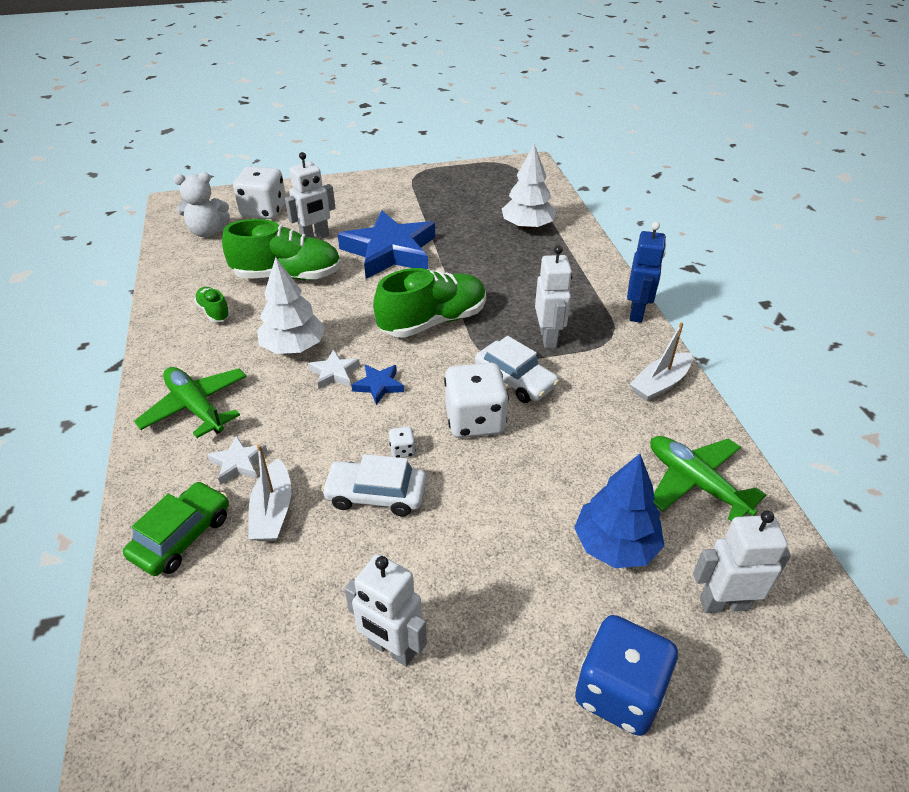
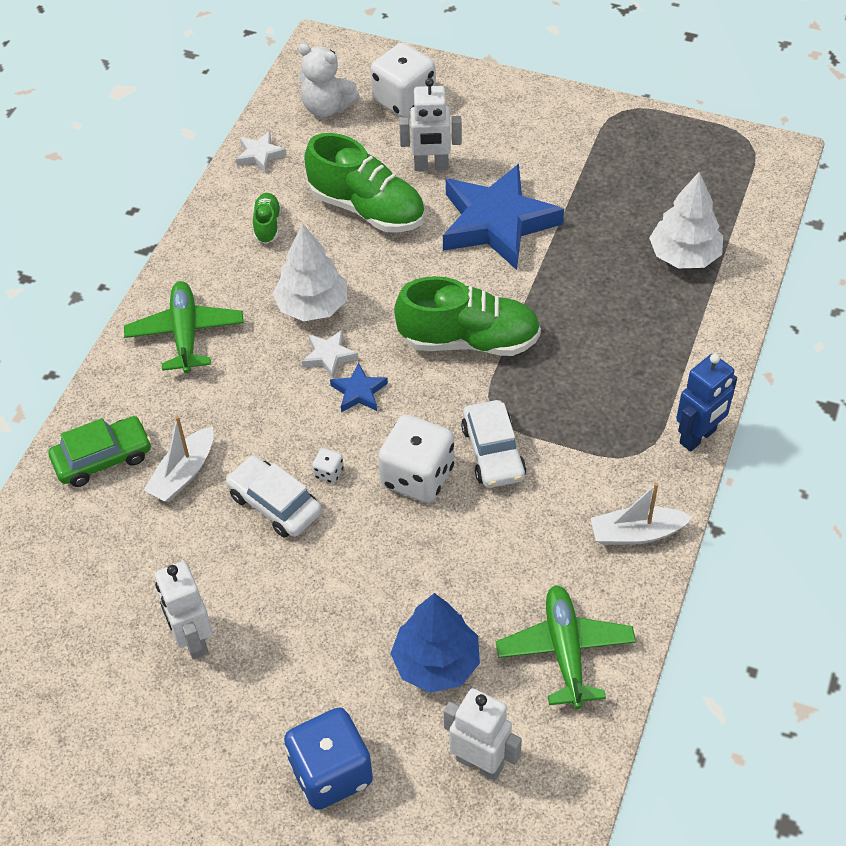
camera: 35 degrees right, 10 degrees up
(238, 463) = (185, 411): white star -> white star (260, 155)
(548, 338) = (571, 420): white robot -> none

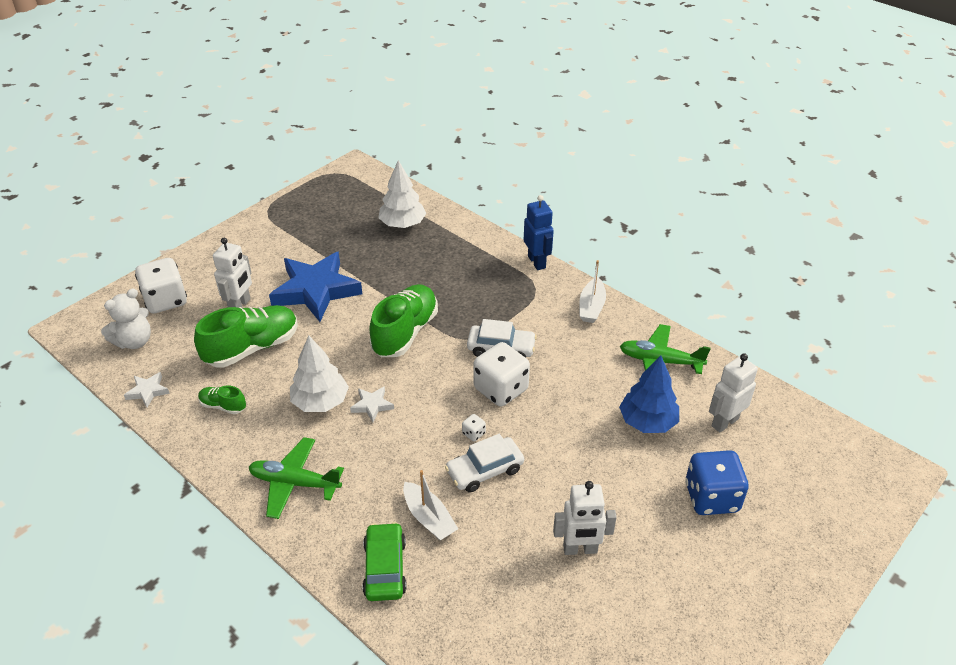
camera: 70 degrees left, 10 degrees down
(359, 392) = (413, 398): blue star -> none

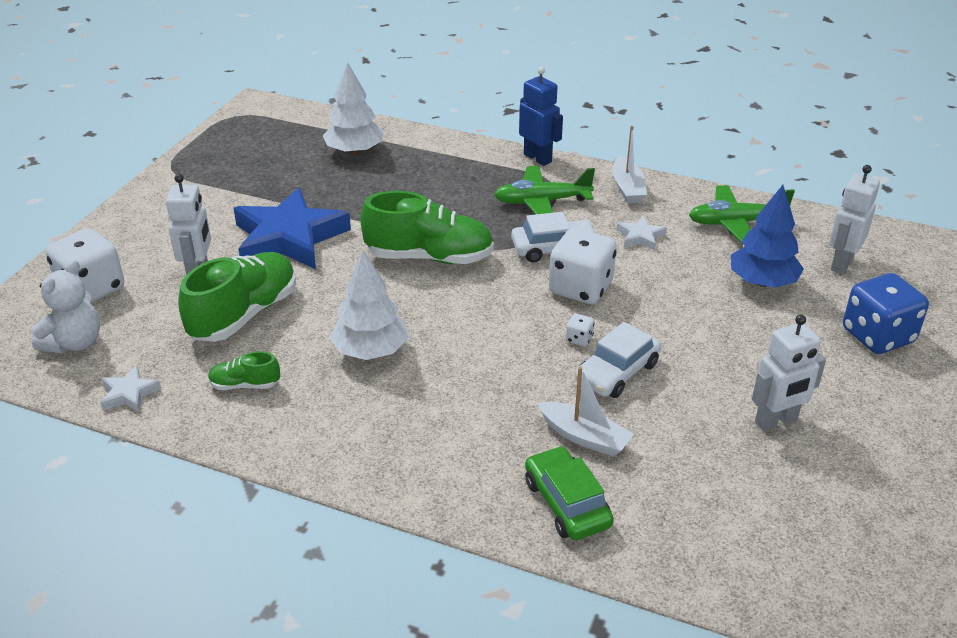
camera: 20 degrees left, 5 degrees down
(294, 483) = (394, 444): green plane -> green plane (542, 202)
(372, 405) = (438, 339): white star -> white star (640, 237)
(405, 332) = (429, 257): green shoe -> green shoe turned 90 degrees clockwise

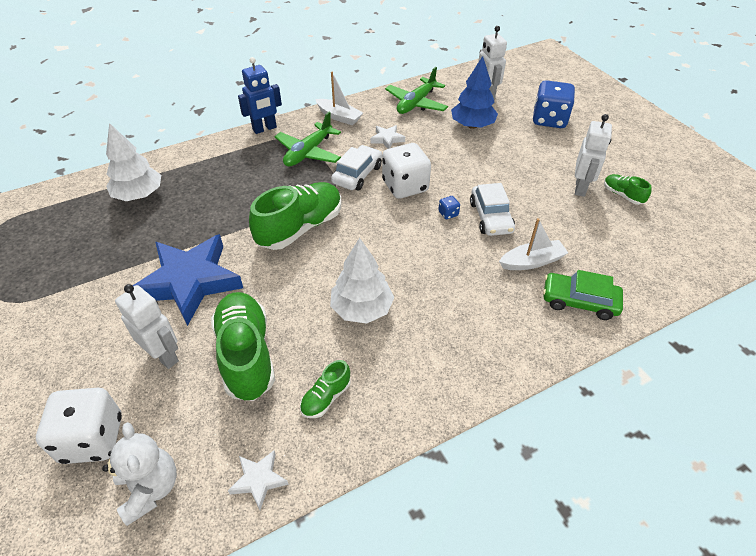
camera: 50 degrees left, 10 degrees up
(538, 158) = (264, 129): blue robot -> blue robot turned 150 degrees clockwise
(579, 339) = (448, 214): white dice -> blue dice
(817, 465) = (622, 195): none -> green shoe

